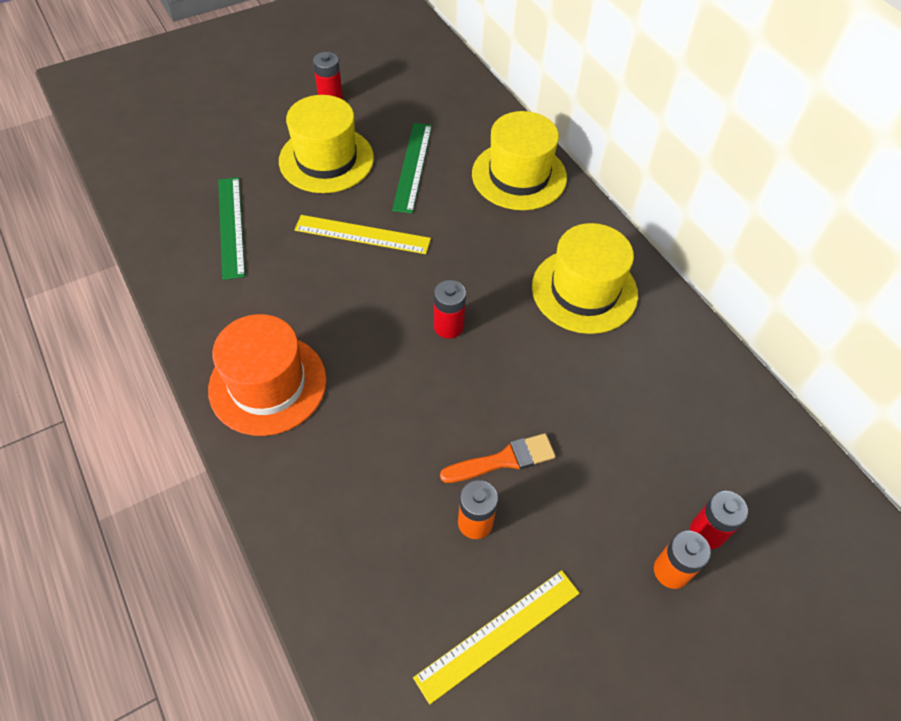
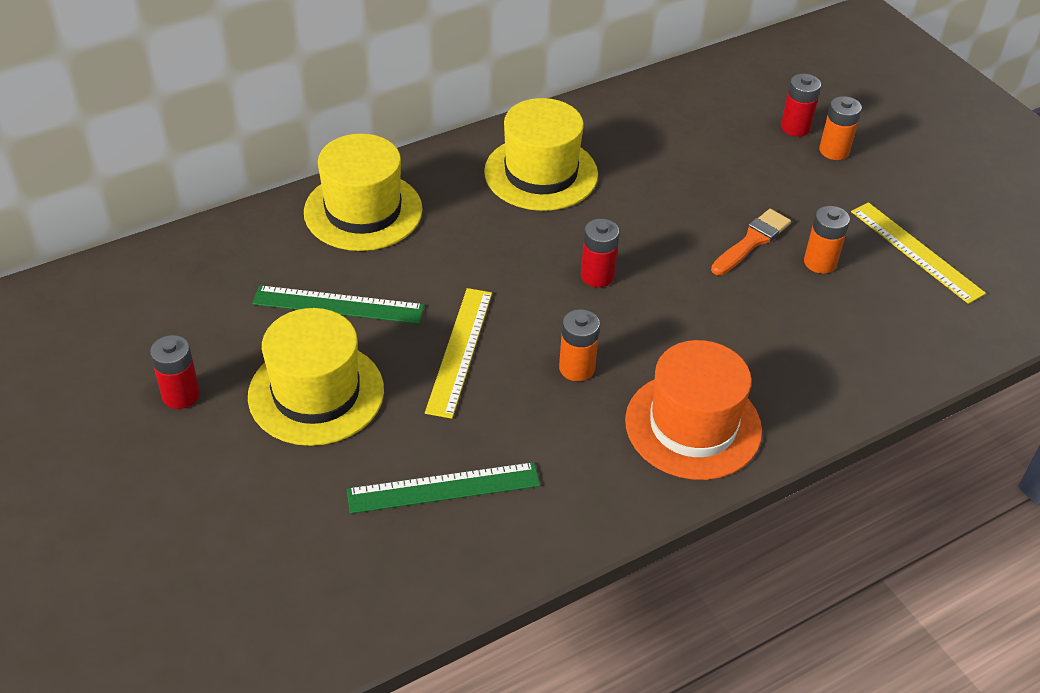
camera: 90 degrees left, 10 degrees down
(339, 307) = (577, 368): none -> orange battery
(504, 460) = (752, 241): orange brush -> orange brush turned 60 degrees clockwise

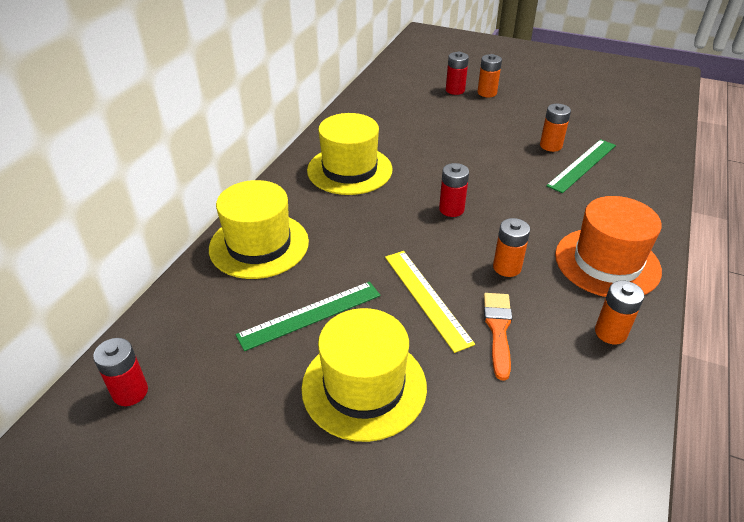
camera: 35 degrees left, 5 degrees down
(181, 395) = (258, 458): red battery -> red battery (130, 392)
(443, 488) = (527, 396): green ruler -> green ruler (582, 165)
(597, 488) = (610, 332): none -> orange battery
(752, 241) = (506, 151): orange brush -> orange brush (498, 330)
(916, 252) = (584, 120): yellow ruler -> none

